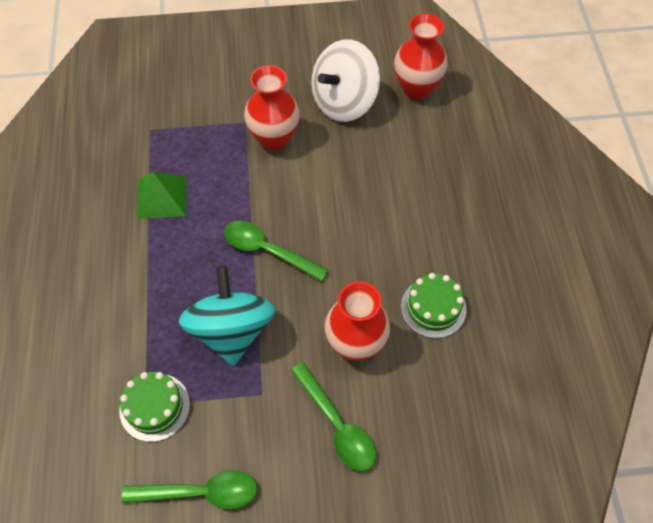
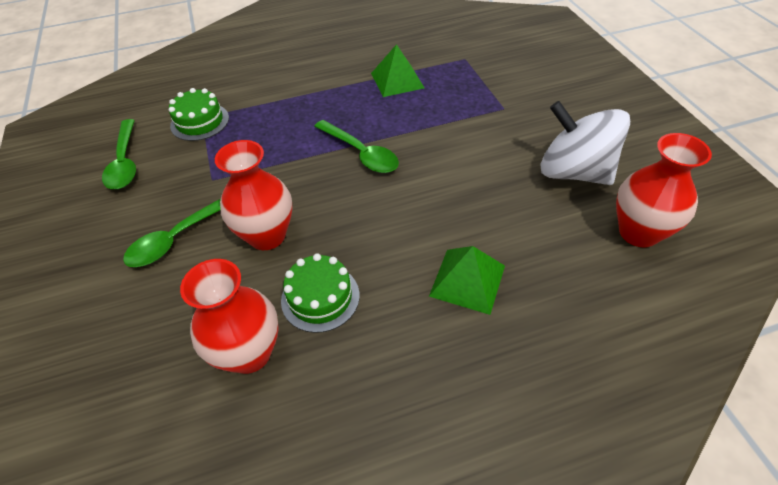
camera: 80 degrees right, 10 degrees down
(231, 330) = (272, 148): turquoise spinning top -> none
(268, 251) = (361, 153): green spoon -> green spoon turned 120 degrees clockwise
(274, 138) = (494, 131): red vase -> red vase (249, 353)
(437, 204) = (467, 280): none -> green pyramid

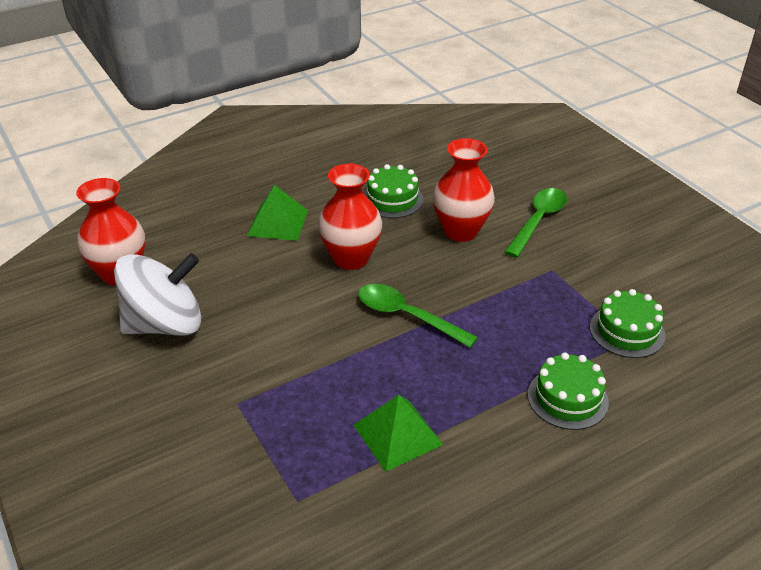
camera: 165 degrees right, 10 degrees down
(125, 162) = (662, 274): green spoon -> none
(249, 353) = (427, 168): red vase -> red vase (351, 258)
(278, 87) = (567, 398): none -> green cake
(573, 172) = (165, 324): white spinning top -> white spinning top turned 45 degrees counterclockwise

